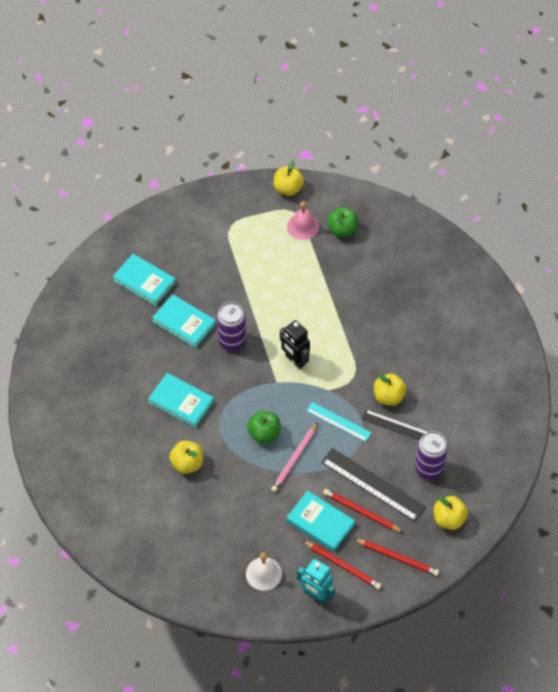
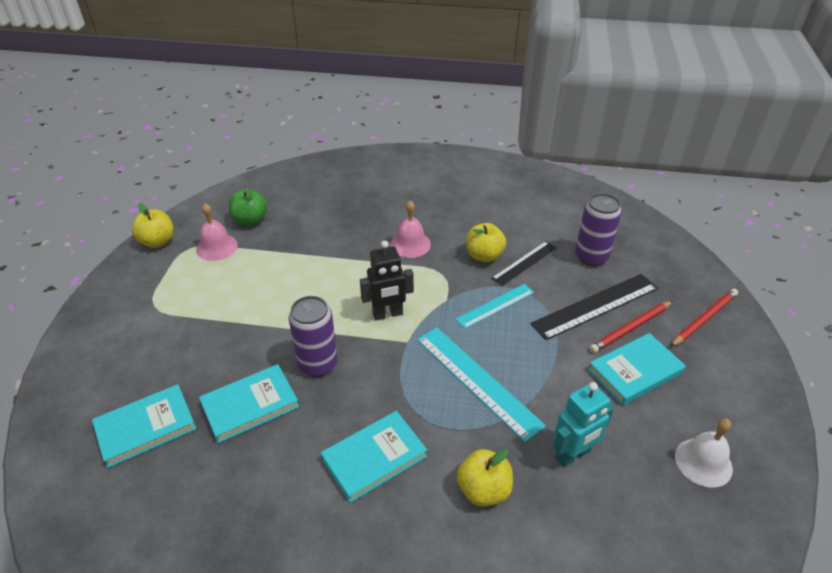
camera: 65 degrees left, 15 degrees down
(264, 433) = (477, 381): green apple -> turquoise ruler
(294, 459) = (530, 364): pink pencil -> none
(316, 595) = (748, 415): turquoise robot -> turquoise robot (573, 455)
(343, 565) = (706, 371): red pencil -> none
(374, 344) = (410, 244): none -> pink bell
(449, 519) = (661, 263): yellow apple -> none

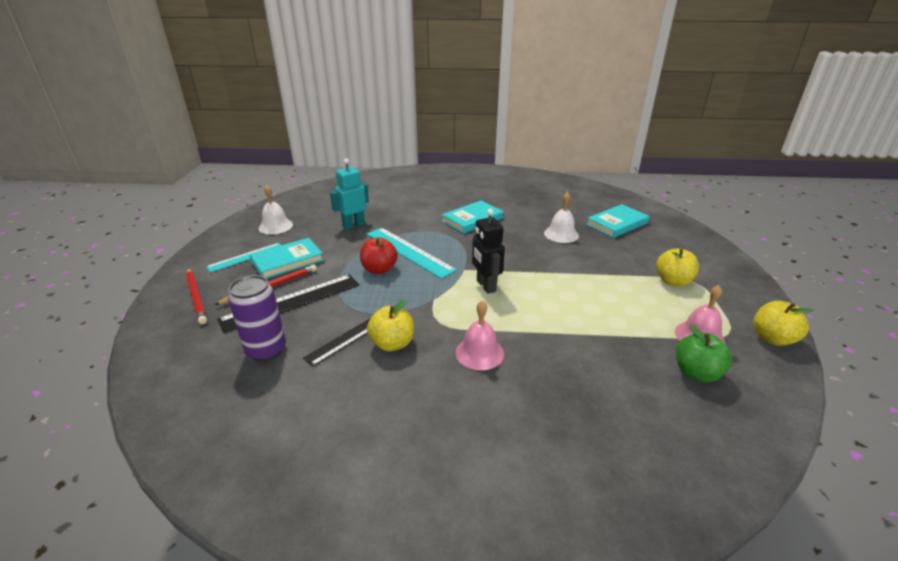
camera: 175 degrees right, 10 degrees down
(250, 405) = (561, 234): turquoise book -> white bell
(318, 364) = (528, 254): purple can -> none
(387, 314) = (485, 286): black robot -> black robot turned 90 degrees counterclockwise
(483, 490) = (409, 213): yellow apple -> yellow apple (673, 281)
(495, 306) = (387, 297): turquoise ruler -> turquoise ruler (246, 257)
(511, 348) = (379, 269): none -> red apple
(704, 319) = (196, 297): red pencil -> red pencil turned 75 degrees counterclockwise

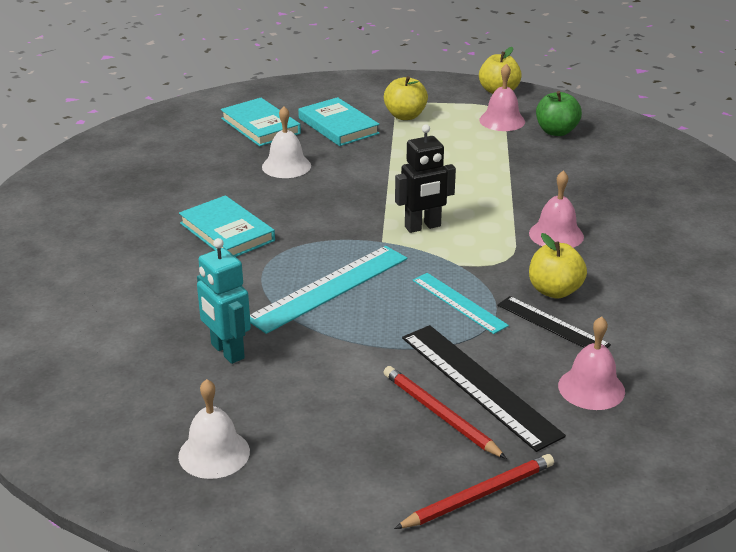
camera: 90 degrees left, 0 degrees up
(246, 257) = (341, 467): turquoise ruler -> turquoise ruler (458, 303)
(266, 350) = (591, 388): purple can -> pink bell
(288, 261) = (358, 411): turquoise book -> turquoise book (338, 126)
(379, 269) = (384, 312): red apple -> none

